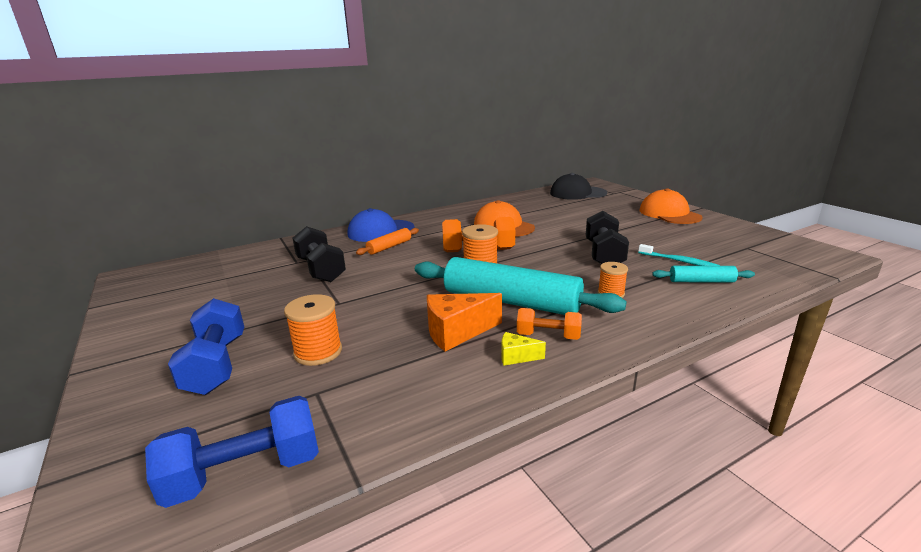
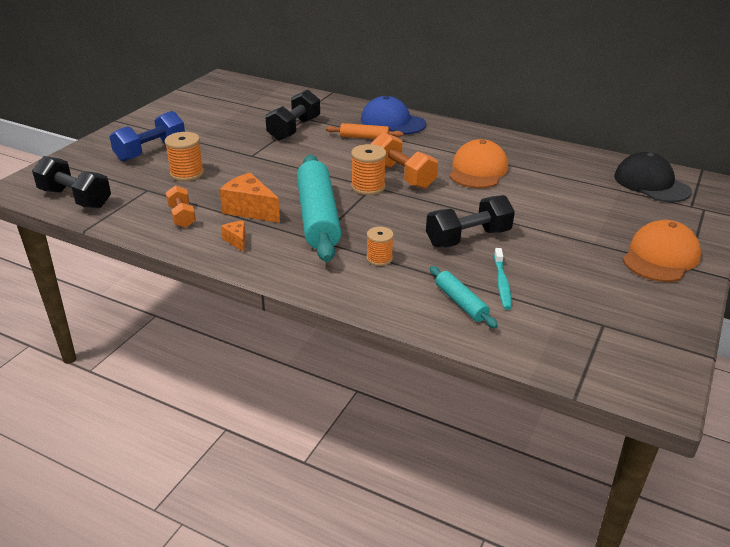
camera: 55 degrees right, 10 degrees up
(245, 473) = (75, 198): blue dumbbell -> black dumbbell
(516, 357) = (237, 241): yellow cheese -> orange cheese
(548, 336) = (277, 246): orange dumbbell -> orange dumbbell (182, 216)

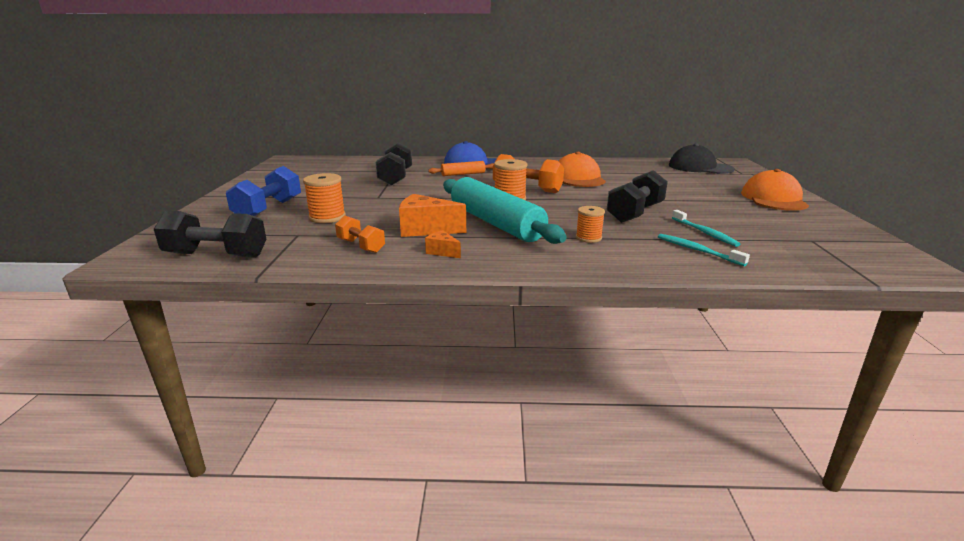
camera: 25 degrees left, 10 degrees down
(460, 303) = (697, 250): turquoise rolling pin -> turquoise toothbrush

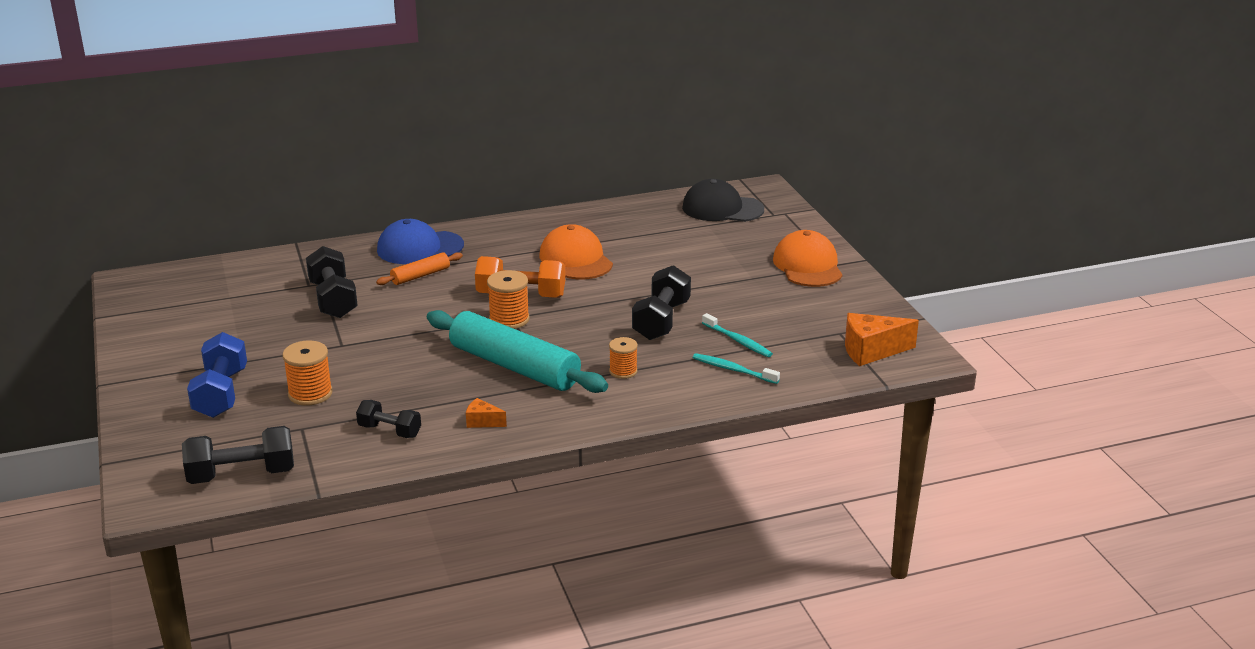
camera: 20 degrees left, 5 degrees up
(361, 246) = (390, 431): orange dumbbell -> black dumbbell
(425, 230) = (442, 392): orange cheese -> orange cheese (871, 351)

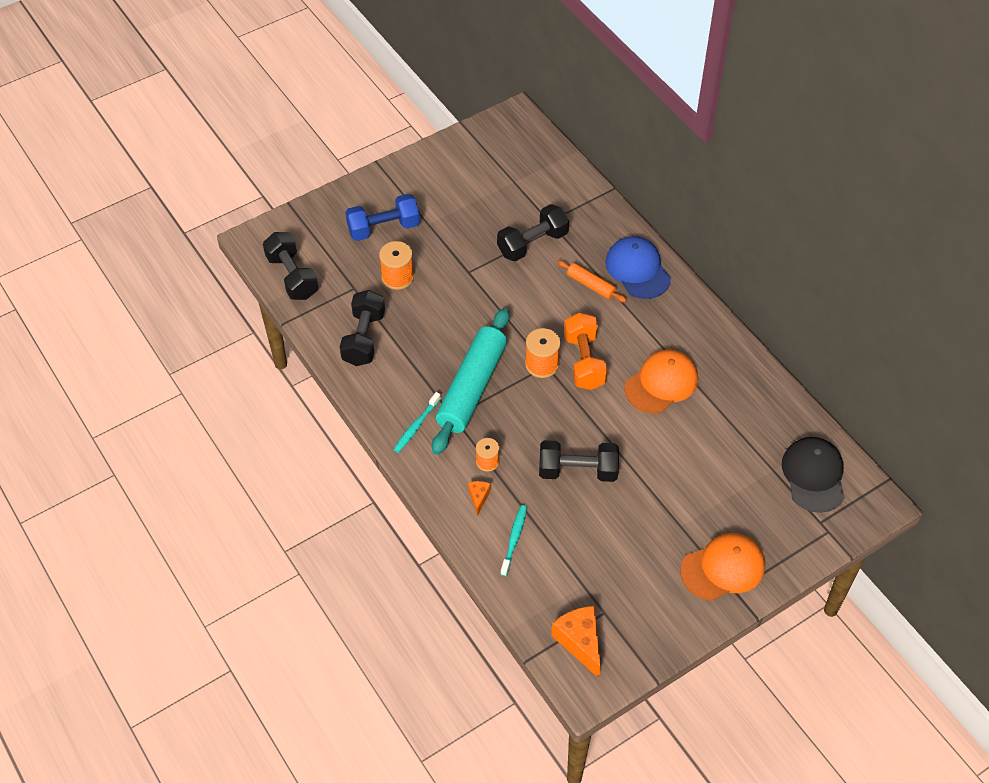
camera: 75 degrees right, 25 degrees up
(390, 431) = (364, 338): black dumbbell -> black dumbbell, size x1.62
(482, 422) = (390, 389): orange cheese -> orange cheese (478, 498)
(738, 341) = (562, 534): turquoise toothbrush -> turquoise toothbrush (416, 426)

